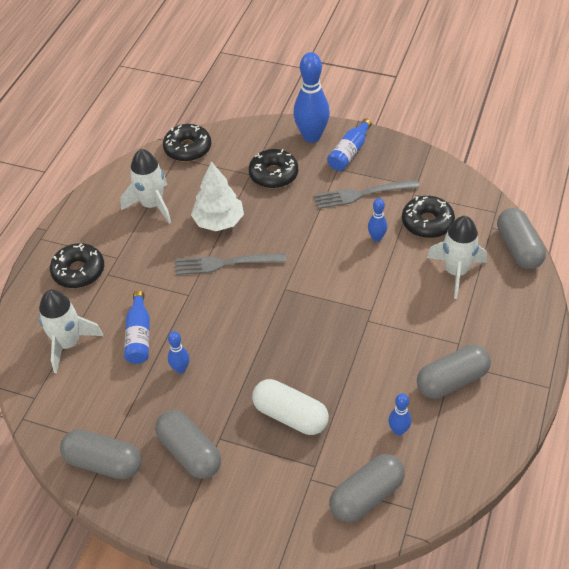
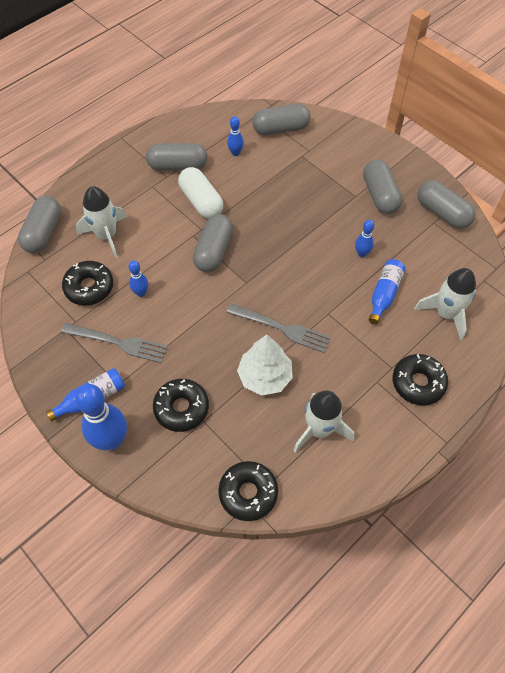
camera: 155 degrees left, 10 degrees up
(290, 416) = (299, 189): white capsule -> white capsule (201, 201)
(338, 304) = (213, 251): none -> grey capsule

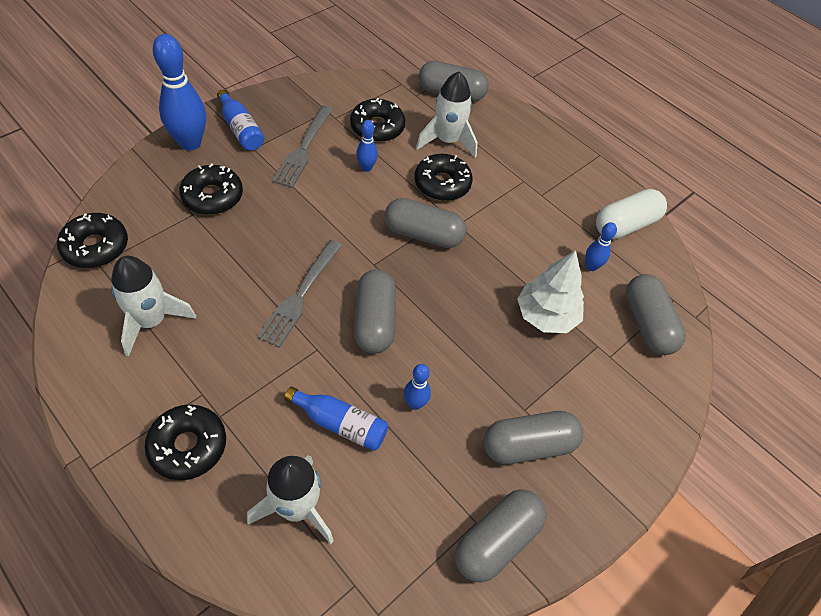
camera: 85 degrees right, 5 degrees down
(158, 239) = (442, 184): none -> black donut
(178, 166) = (560, 205): grey capsule -> grey capsule (374, 321)
(201, 201) = (502, 226): white capsule -> white capsule (625, 225)
(265, 376) = (235, 272): white tree -> white tree (546, 315)

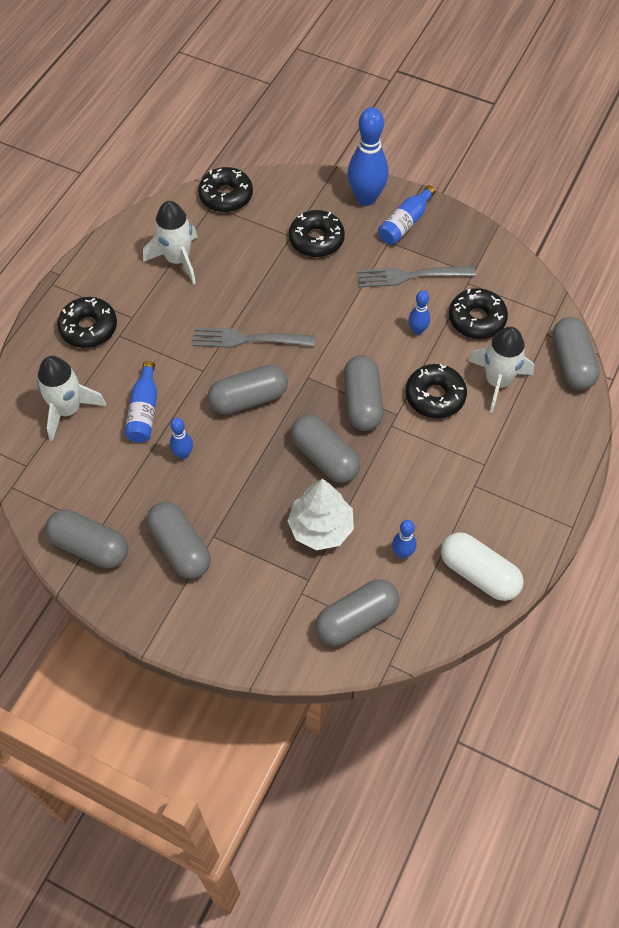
camera: 75 degrees right, 5 degrees up
(471, 284) = (325, 457): none -> grey capsule

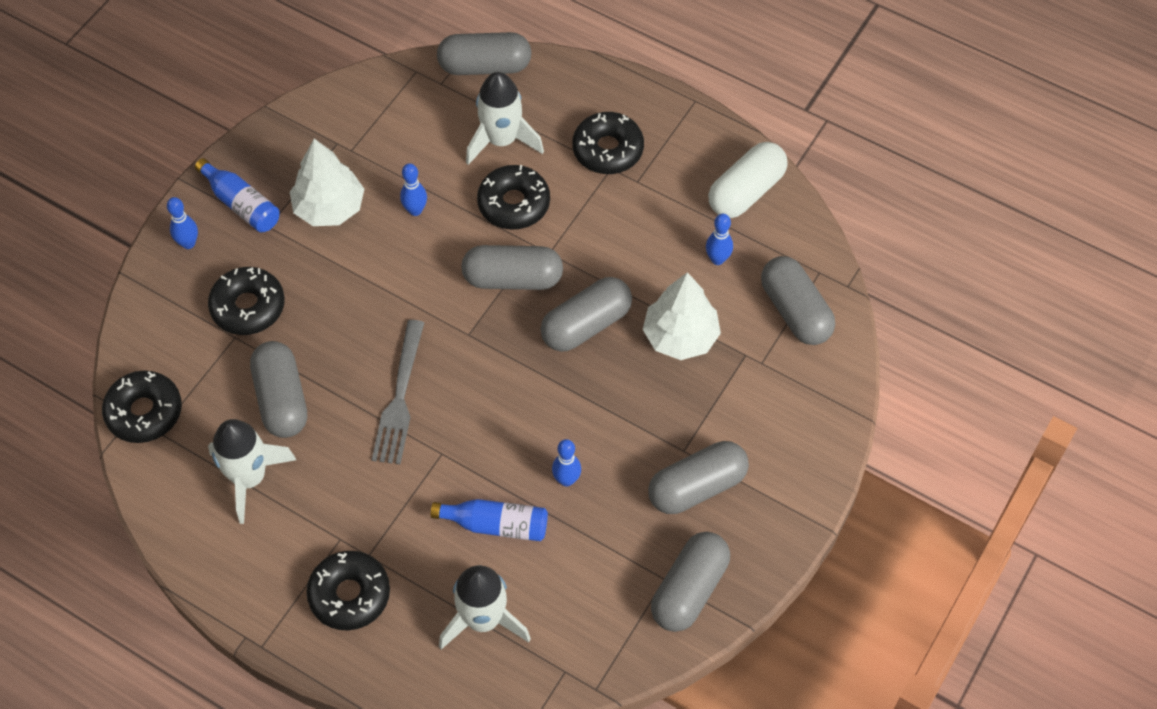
camera: 85 degrees left, 0 degrees up
(248, 399) = (493, 402): grey capsule -> grey capsule (282, 399)
(366, 198) = (188, 243): blue bowling pin -> blue bowling pin, size x0.50
(411, 276) = (329, 207): grey fork -> white tree
(477, 319) = (408, 148): black donut -> black donut (608, 150)

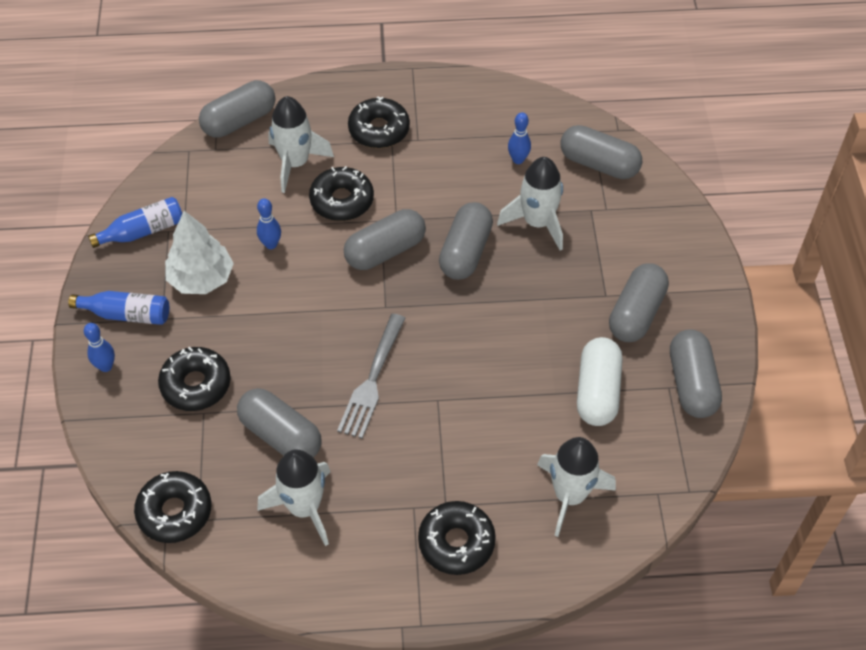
camera: 35 degrees left, 5 degrees down
(400, 397) = (372, 380): grey fork -> grey fork turned 45 degrees clockwise
(496, 525) = (521, 424): blue bottle -> blue bottle (143, 231)
(566, 480) = (543, 363): blue bowling pin -> none
(680, 336) = (537, 223): white tree -> white rocket
(746, 192) = (499, 107): white capsule -> white capsule (597, 392)

